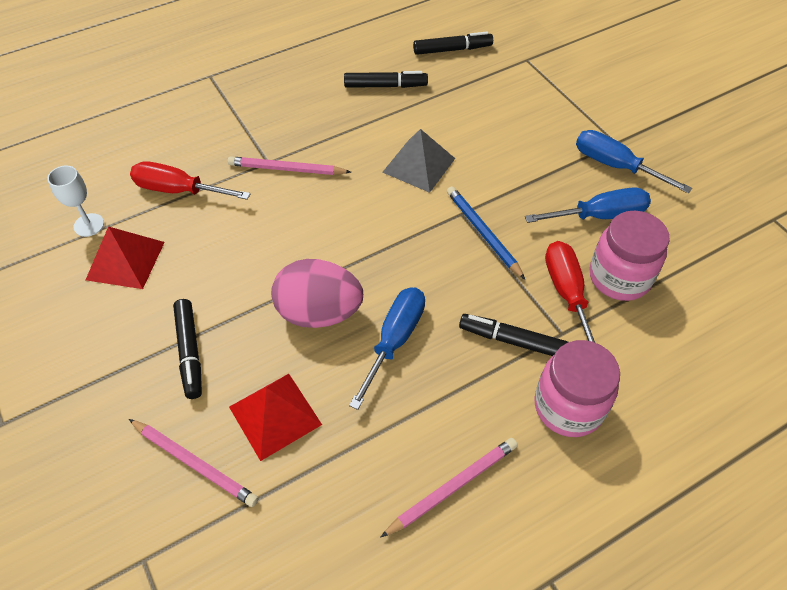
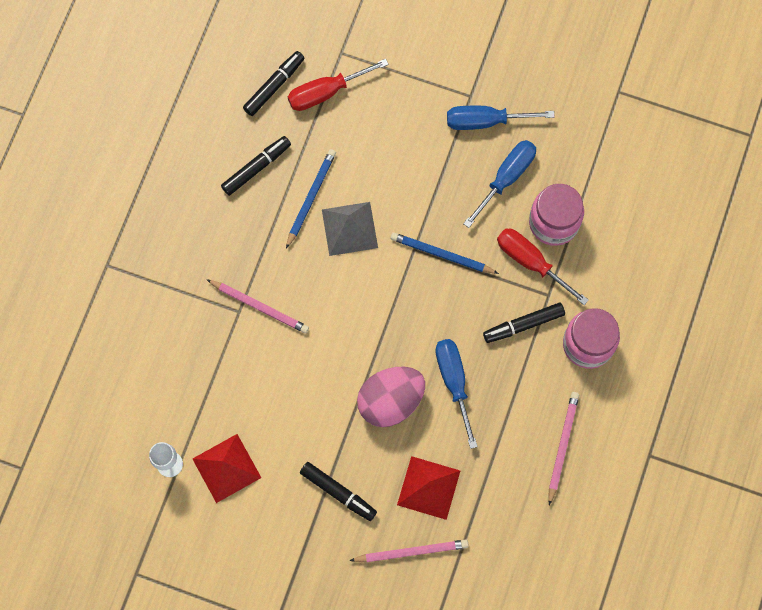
camera: 40 degrees left, 20 degrees up
(179, 190) = (201, 386): red screwdriver -> red screwdriver (326, 92)
(287, 169) = (259, 307): pink pencil -> pink pencil turned 120 degrees counterclockwise
(408, 127) = (311, 198): none -> blue pencil

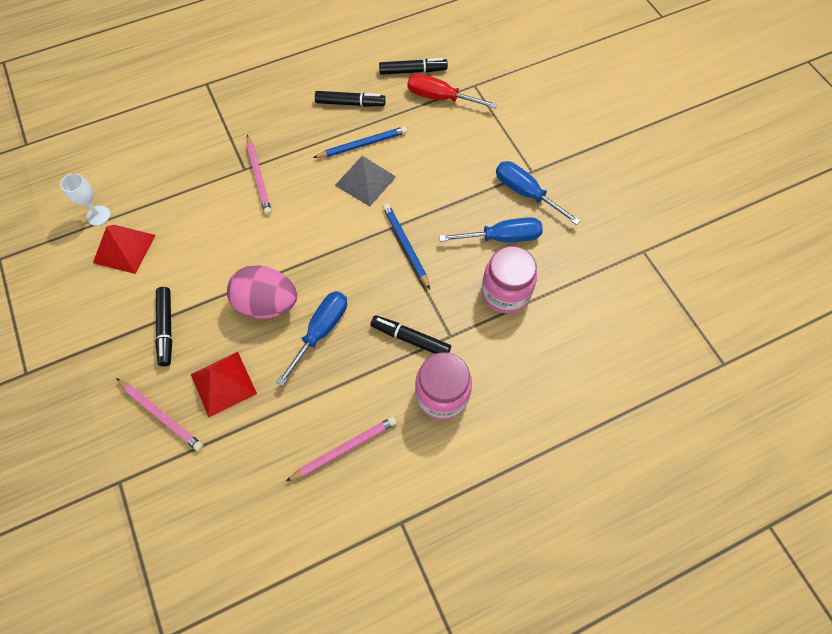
camera: 45 degrees right, 10 degrees down
(531, 262) = (461, 303): red screwdriver -> none

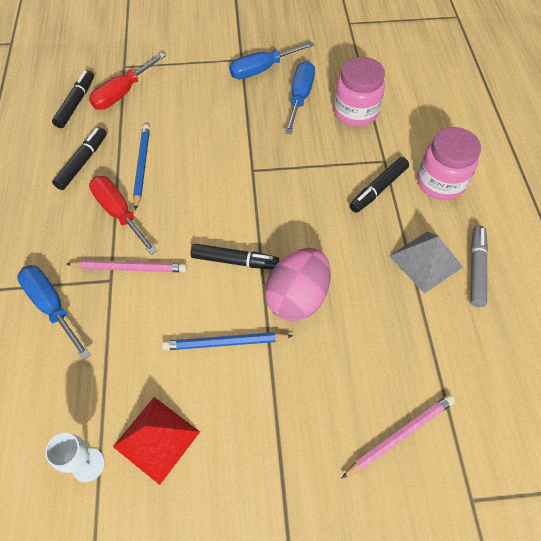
camera: 70 degrees left, 5 degrees down
(166, 328) = (290, 409): black marker -> black marker (235, 261)
(223, 384) = (379, 361): red pyramid -> none
(308, 149) = (119, 213): none -> red screwdriver
(321, 331) = (346, 257): blue screwdriver -> blue screwdriver (52, 306)
(344, 449) = (476, 269): pink pencil -> grey marker
(365, 181) = (187, 176): grey pyramid -> grey pyramid (426, 261)
(406, 246) = (278, 165): blue pencil -> blue pencil (225, 342)

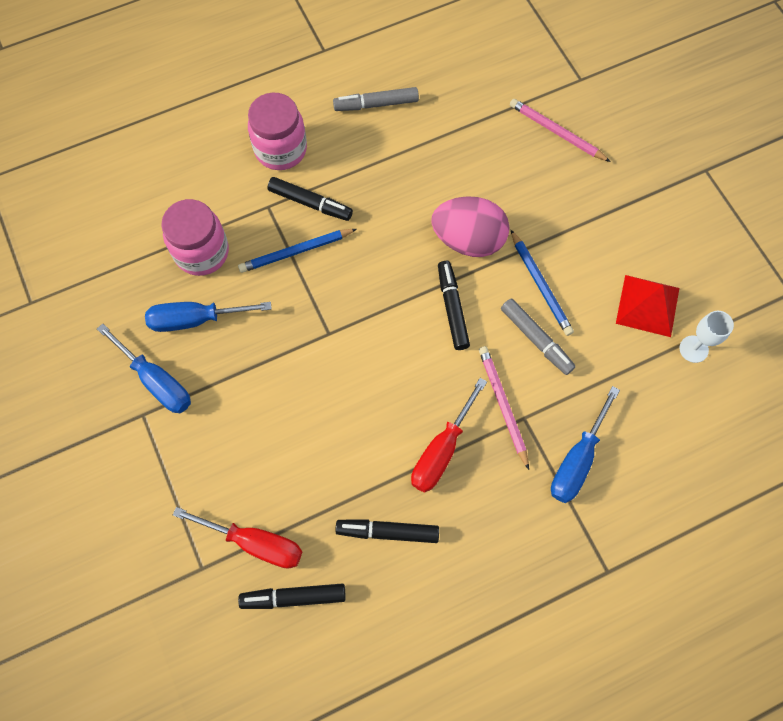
camera: 110 degrees left, 10 degrees up
(142, 166) = (368, 457): blue pencil -> blue pencil (296, 251)
(174, 317) = (536, 339): none -> grey marker
(426, 261) = (383, 145): grey pyramid -> none

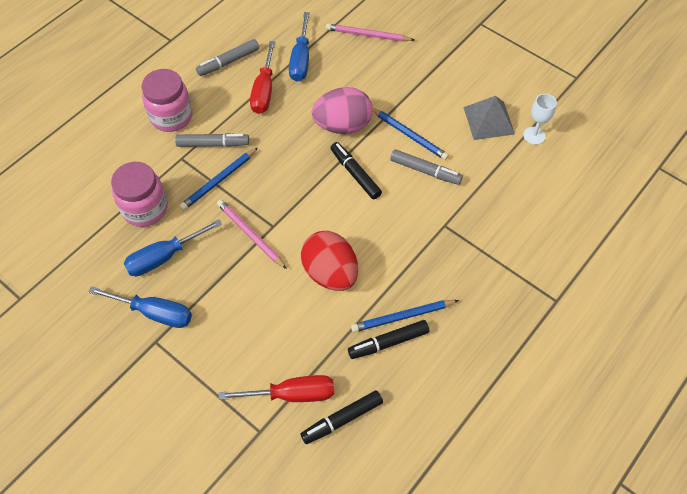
camera: 25 degrees left, 10 degrees down
(310, 203) = (213, 144): black marker -> grey marker
(364, 419) = (330, 273): none -> red egg
(419, 508) = (402, 316): none -> blue pencil
(442, 450) = (398, 270): red screwdriver -> red screwdriver (264, 90)
(503, 405) = (425, 223): pink pencil -> pink pencil (250, 234)
(577, 460) = (496, 237): blue screwdriver -> blue screwdriver (301, 60)
(647, 305) = (488, 120): red pyramid -> grey pyramid

